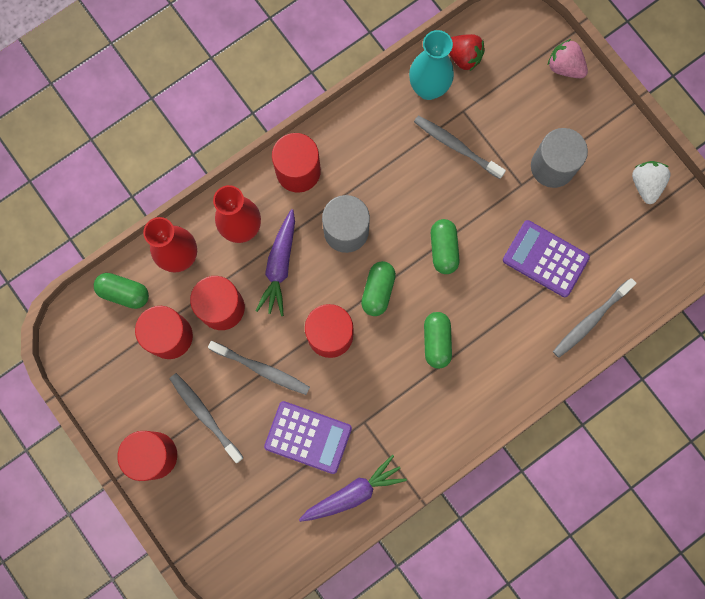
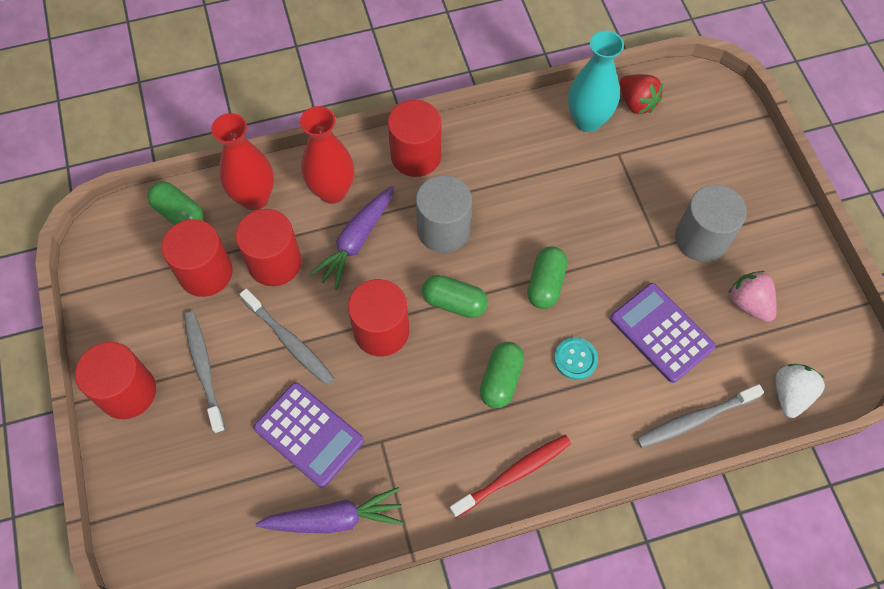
camera: 20 degrees right, 15 degrees down
(378, 291) = (454, 302): green capsule -> green capsule turned 75 degrees clockwise
(456, 147) = (598, 185): grey toothbrush -> none
(471, 412) = (513, 475): none -> red toothbrush
(487, 304) = (575, 359): none -> turquoise button
(564, 67) = (746, 145): pink strawberry -> pink strawberry (749, 303)
(645, 184) = (806, 292): white strawberry -> white strawberry (790, 394)

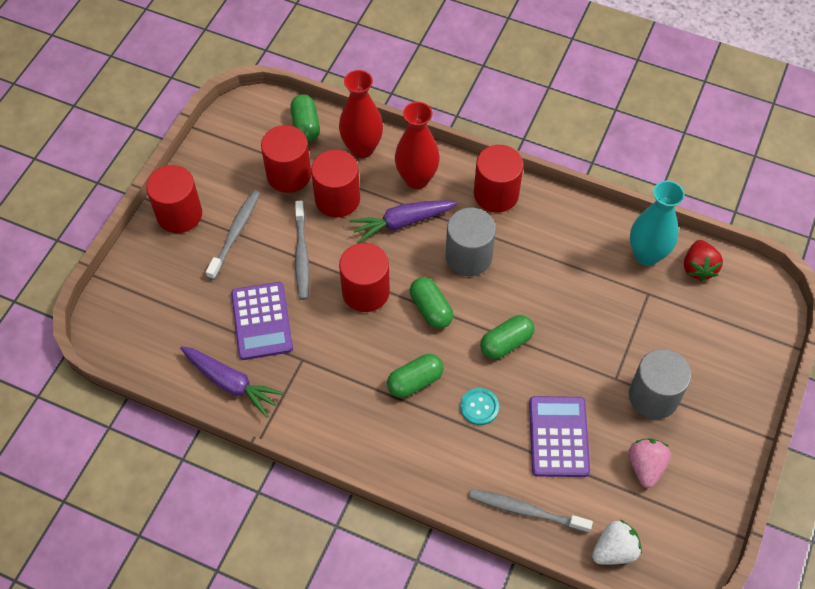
camera: 40 degrees right, 5 degrees down
(513, 475) = (366, 446): red toothbrush -> none

